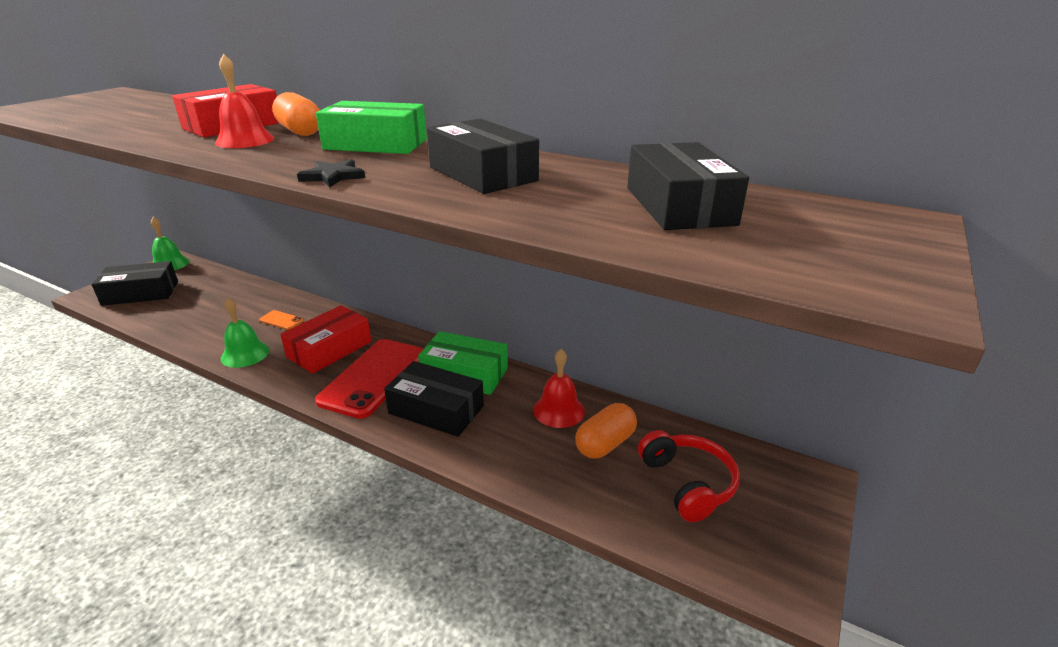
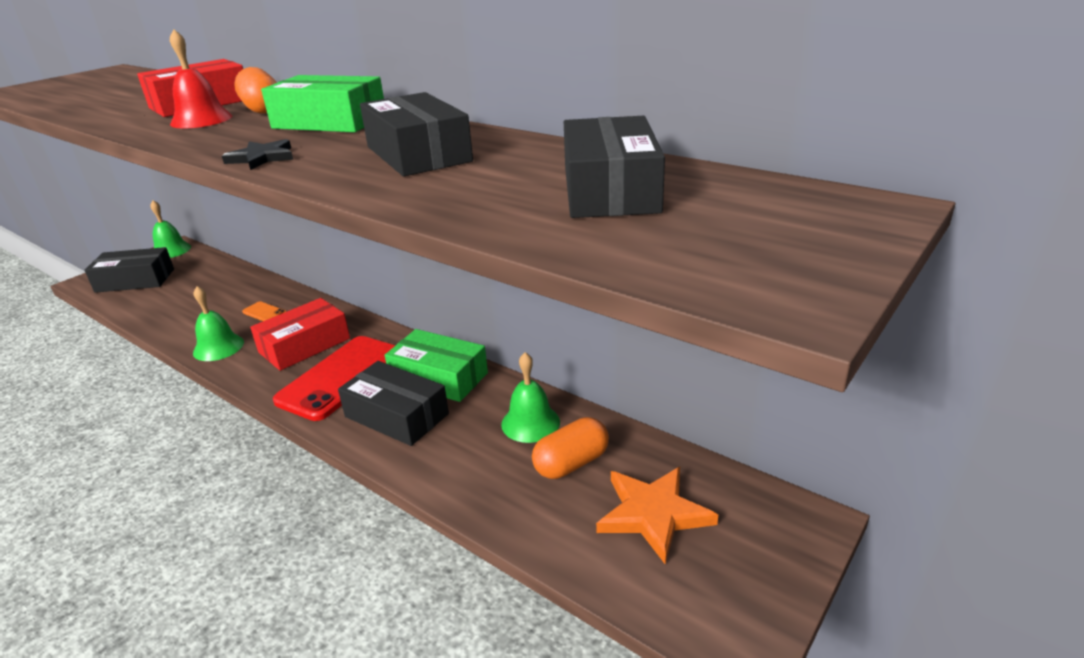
camera: 10 degrees right, 0 degrees up
(559, 410) = (530, 423): red bell -> green bell
(687, 483) = (653, 514): red headphones -> orange star

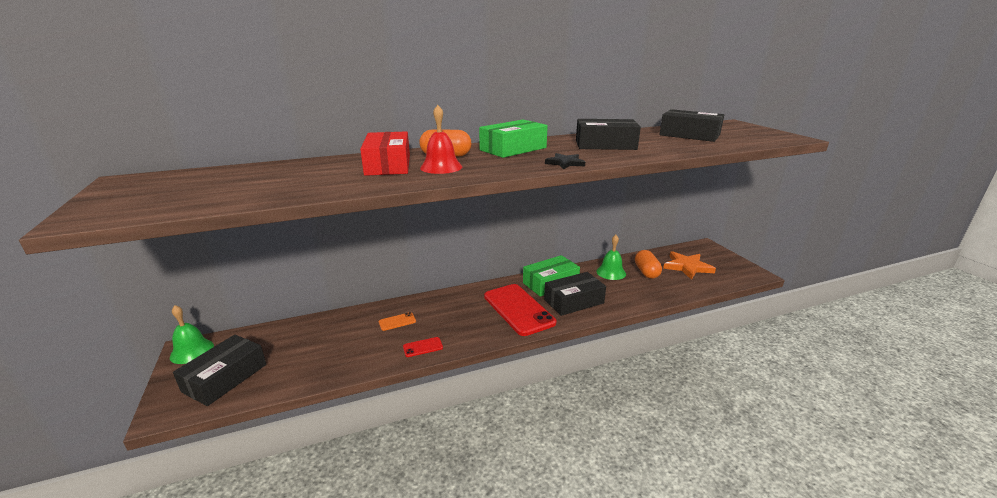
camera: 60 degrees left, 5 degrees down
(218, 347) = (423, 347): green bell -> red phone
(304, 345) = (465, 314): red box -> none

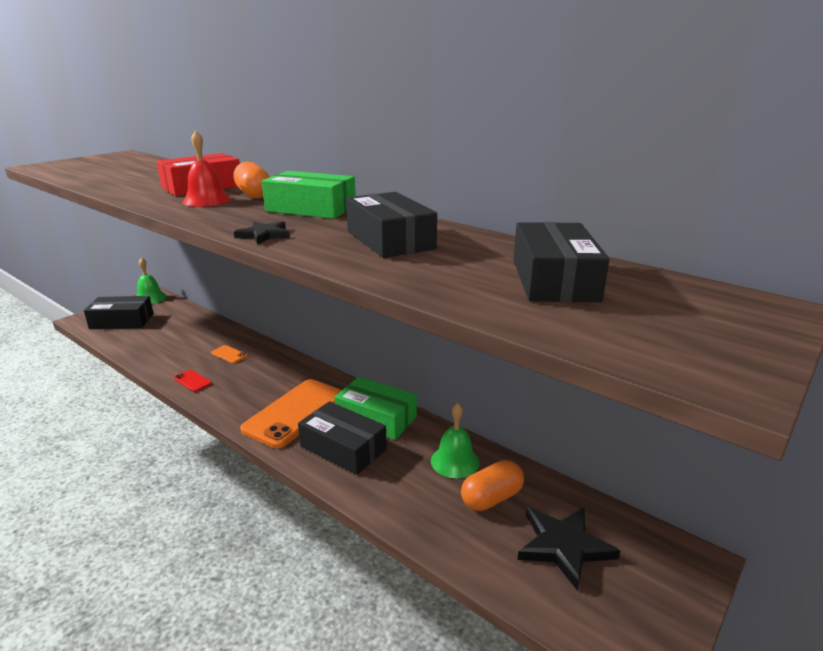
camera: 60 degrees right, 0 degrees up
(518, 309) = (295, 413): red phone -> orange phone
(687, 267) = (563, 546): orange star -> black star

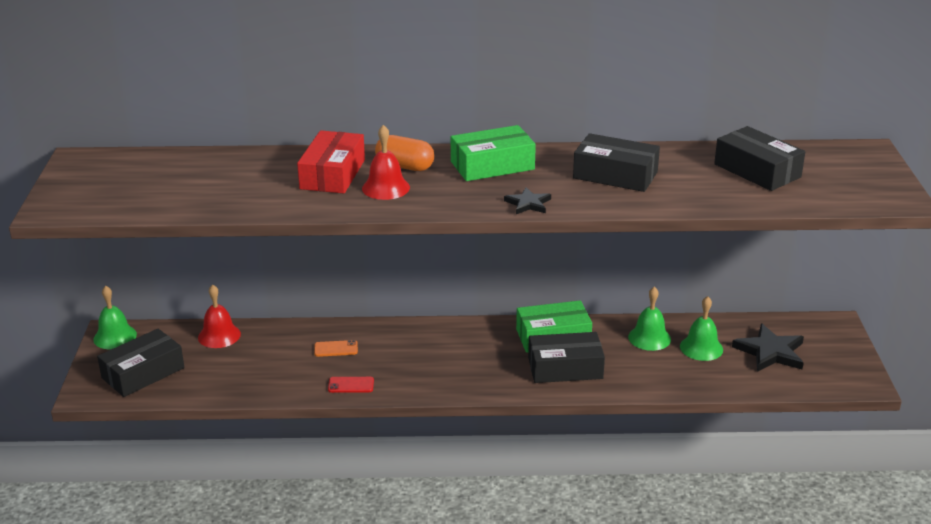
camera: 40 degrees left, 5 degrees up
(191, 319) = (219, 335): none -> red bell
(295, 413) = (487, 364): orange phone -> none
(491, 498) = (701, 348): orange capsule -> green bell

